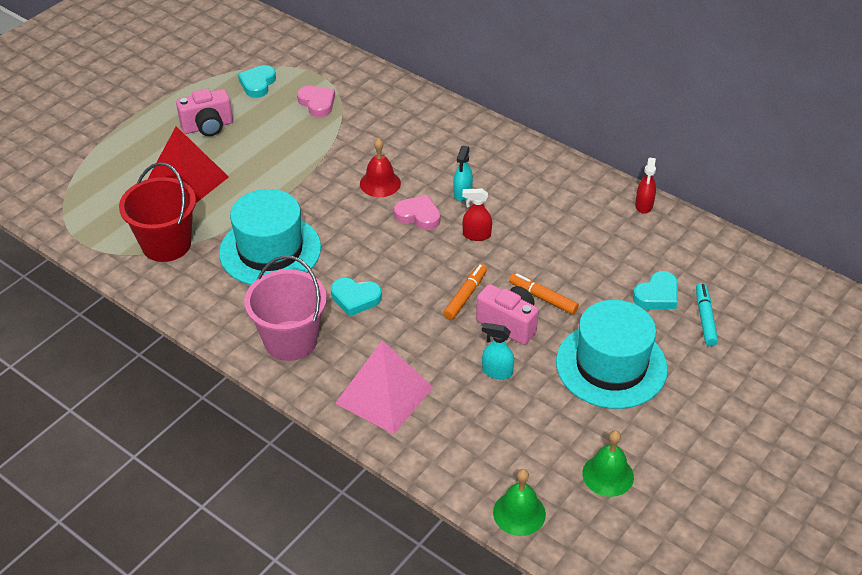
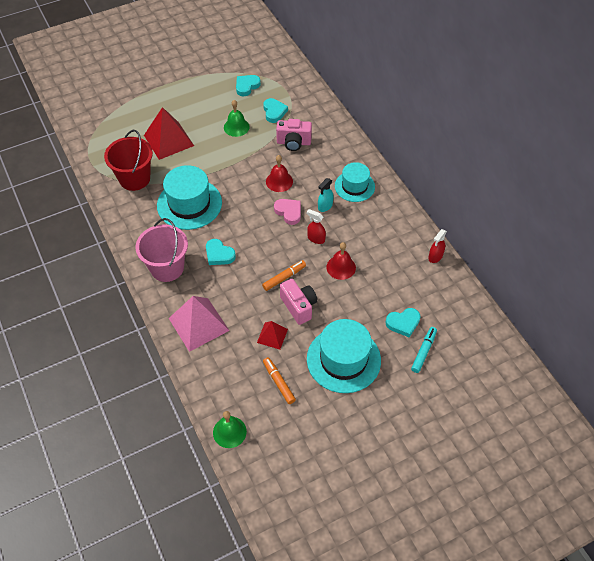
camera: 25 degrees right, 10 degrees up
(208, 127) = (201, 107): pink camera -> pink camera (293, 143)
(317, 103) = (274, 112): pink heart -> turquoise heart
(486, 158) = (354, 186): none -> turquoise hat
(497, 372) = (272, 335): turquoise spray bottle -> red pyramid
(532, 258) = (341, 267): none -> red bell
(543, 298) = (330, 297): orange marker -> orange marker (278, 382)
(608, 475) = (296, 430): green bell -> green bell (236, 127)

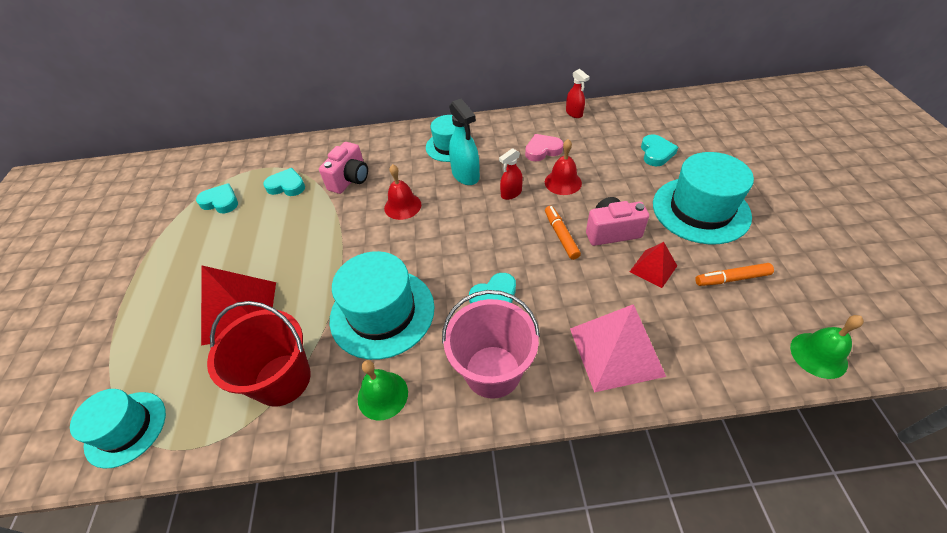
camera: 65 degrees left, 5 degrees down
(92, 132) = (126, 428): none -> turquoise hat
(236, 127) = (280, 227): green bell -> green bell (382, 395)
(247, 86) = (220, 202): turquoise heart -> turquoise heart turned 135 degrees clockwise
(289, 212) = (457, 208): pink heart -> pink heart (542, 150)
(325, 206) = (465, 175): turquoise spray bottle -> turquoise spray bottle, size x1.61
(423, 351) = (696, 147): turquoise marker -> none

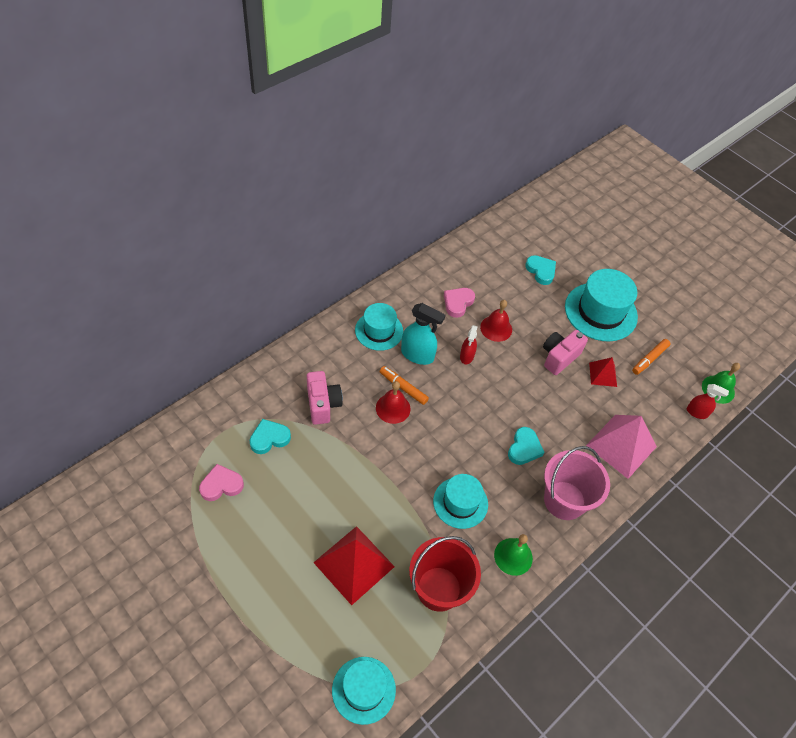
camera: 45 degrees left, 5 degrees up
(220, 202) = (221, 485): turquoise heart -> pink heart
(382, 312) = (460, 502): turquoise hat -> turquoise hat, size x0.63
(561, 235) = (529, 377): orange marker -> orange marker (403, 388)
(574, 113) = (453, 253): red spray bottle -> red spray bottle (697, 412)

